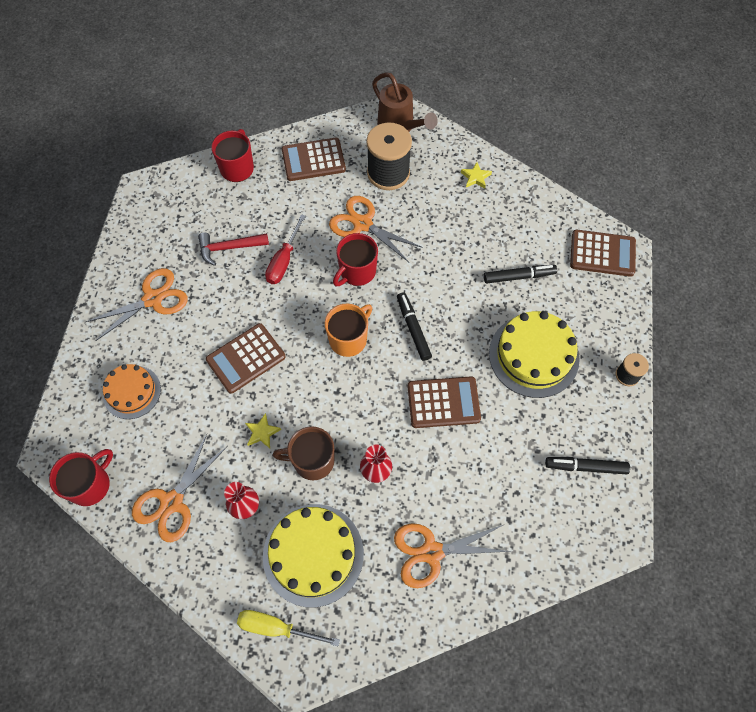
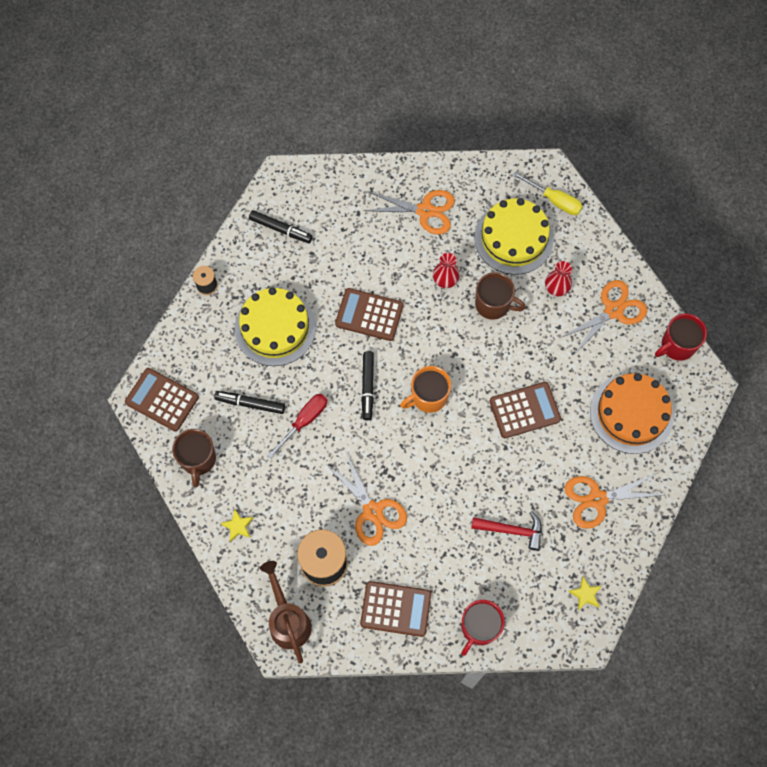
camera: 160 degrees left, 5 degrees up
(132, 392) = (631, 413): orange cake -> orange cake, size x1.60
(262, 432) = (527, 341): yellow star -> yellow star (585, 594)
(284, 261) = (462, 497): red screwdriver -> red screwdriver (304, 421)
(357, 272) = (397, 461): red mug -> none
(539, 216) = (198, 459): none -> brown mug

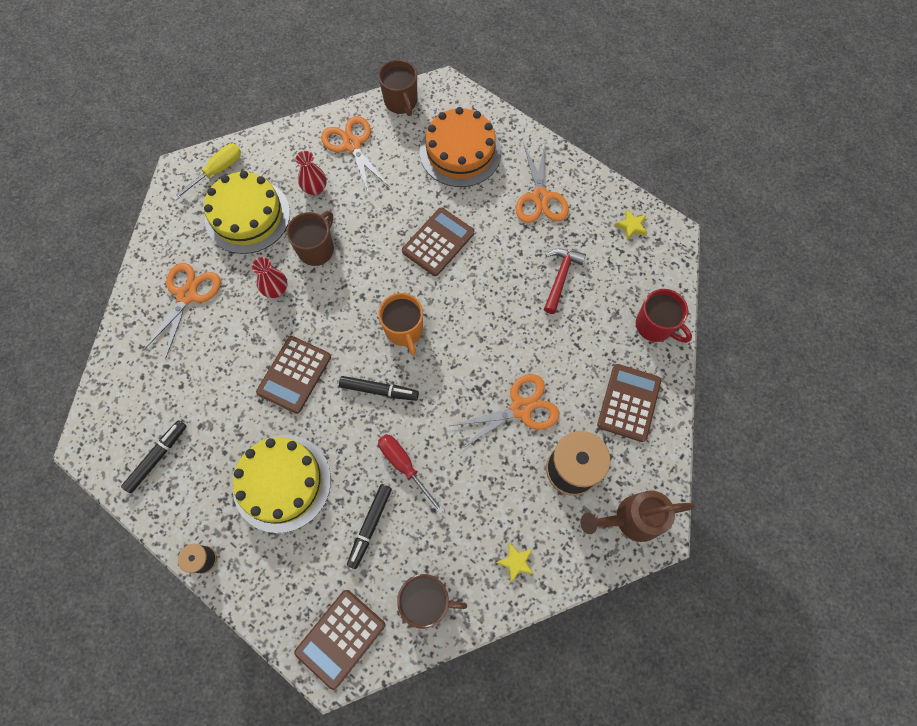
camera: 80 degrees left, 0 degrees up
(524, 410) = (438, 242): brown calculator -> brown calculator turned 45 degrees clockwise
(677, 345) = (401, 101): red mug -> brown mug

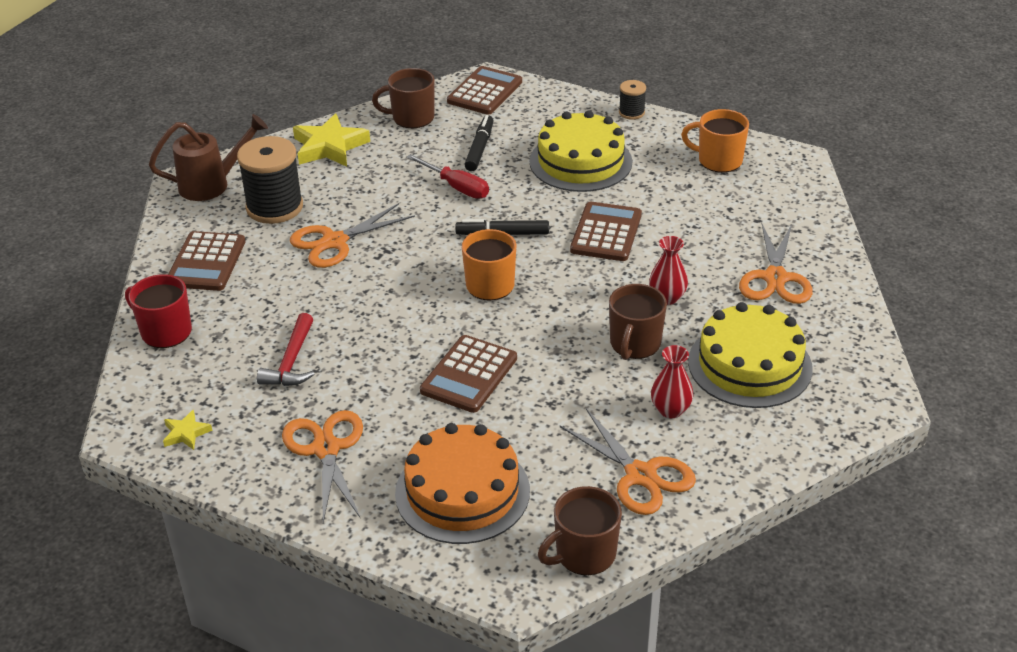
camera: 170 degrees right, 30 degrees down
(157, 457) = (718, 160): black marker -> orange mug
(217, 171) = (827, 410): yellow screwdriver -> none
(401, 101) = (584, 554): brown mug -> brown mug turned 90 degrees counterclockwise
(516, 562) = (329, 147): yellow star -> yellow star, size x2.01

